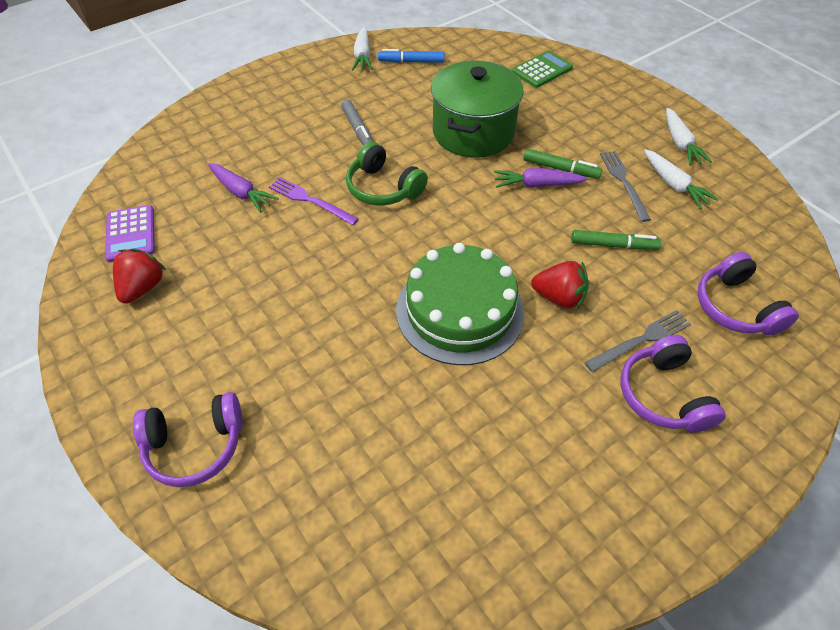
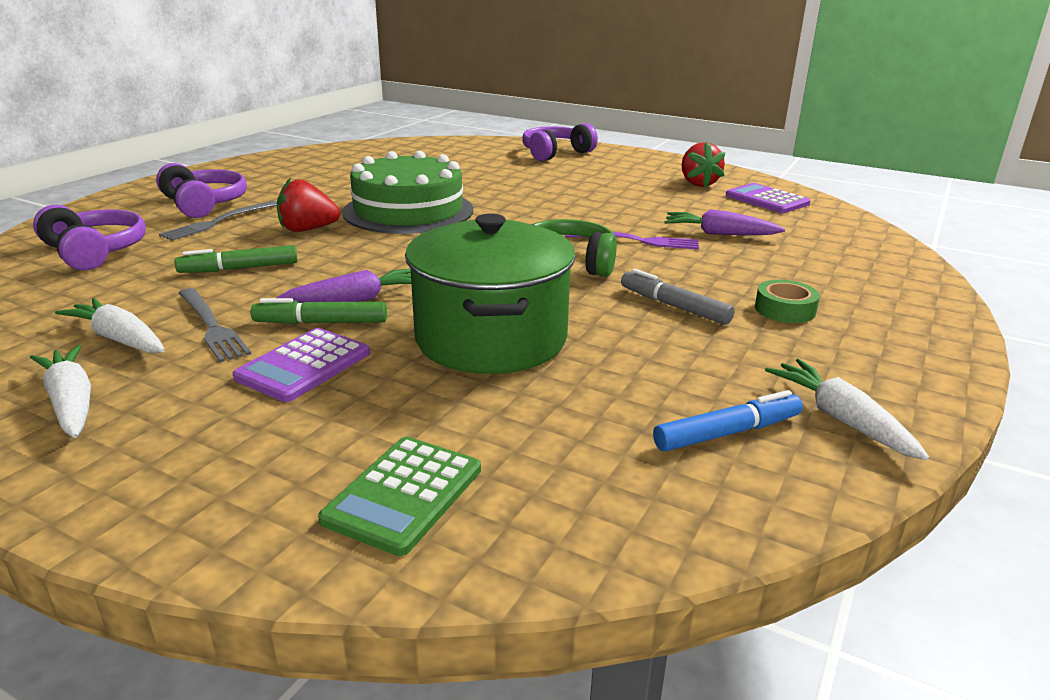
camera: 155 degrees right, 25 degrees down
(303, 111) = (785, 309): none -> green tape
(573, 138) = (304, 365): none -> purple calculator

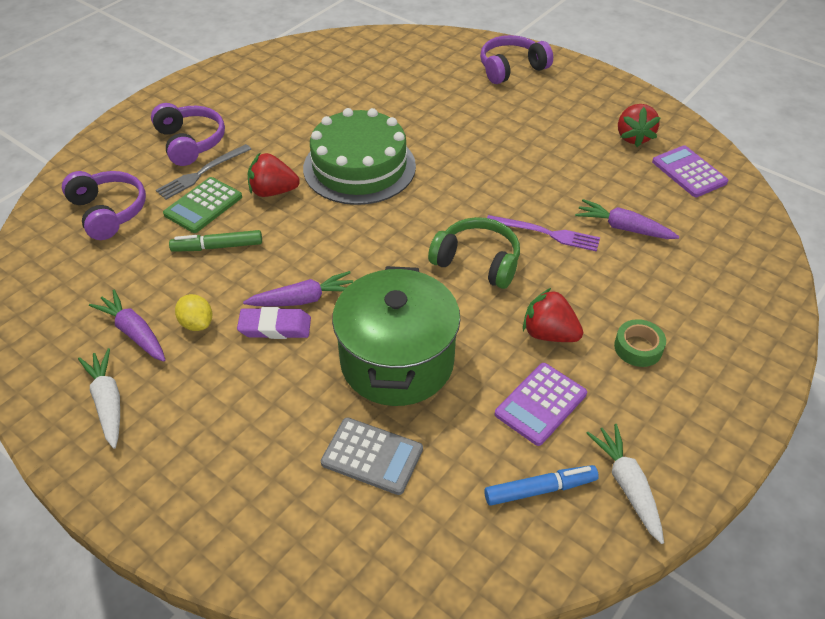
camera: 10 degrees right, 20 degrees up
(119, 339) = (134, 332): white carrot -> purple carrot
(211, 326) = (197, 323): grey fork -> yellow lemon
(304, 365) = (259, 379): purple calculator -> purple calculator (540, 404)
(321, 322) = (275, 327): green marker -> purple eraser
(404, 494) = (313, 520): green calculator -> green calculator (203, 205)
(479, 422) = (372, 456): none -> grey calculator
(674, 306) = (549, 333): grey marker -> red strawberry

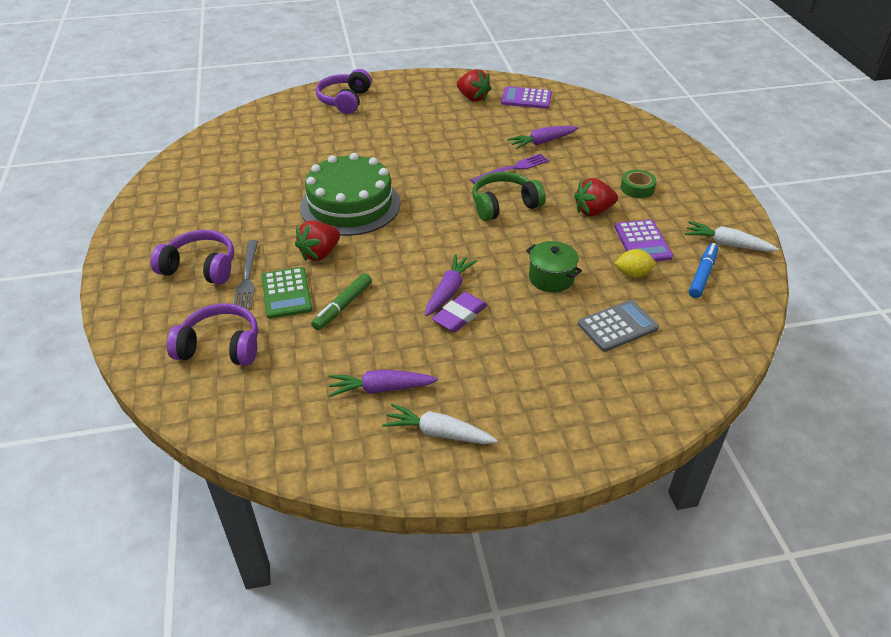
camera: 50 degrees left, 5 degrees down
(197, 323) = (411, 352): yellow lemon -> yellow lemon (633, 274)
(397, 361) = (551, 278): green pot -> green pot, size x0.50

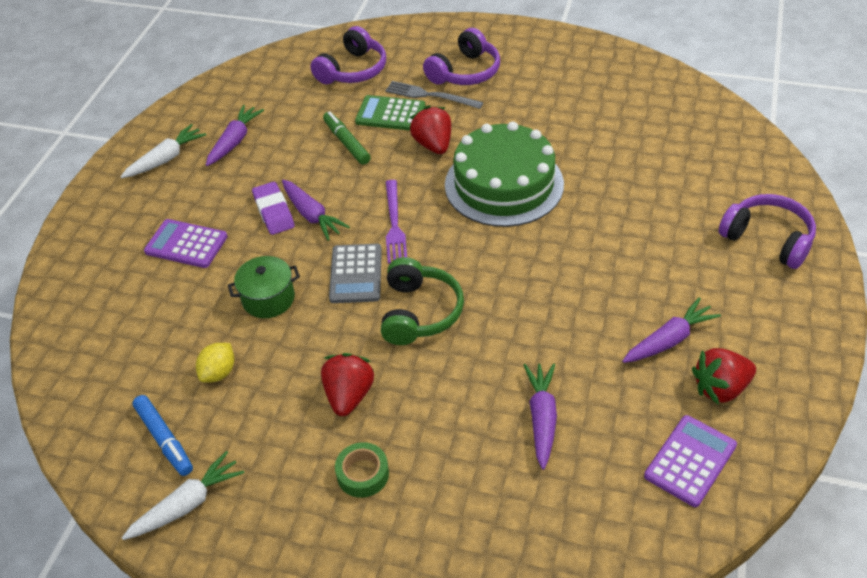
camera: 120 degrees right, 5 degrees up
(451, 116) = (669, 340): none -> purple carrot
(512, 169) = (492, 353): purple fork -> purple fork (394, 224)
(617, 326) = (164, 319): grey calculator -> grey calculator (356, 274)
(642, 242) = (258, 413): purple calculator -> purple calculator (186, 244)

